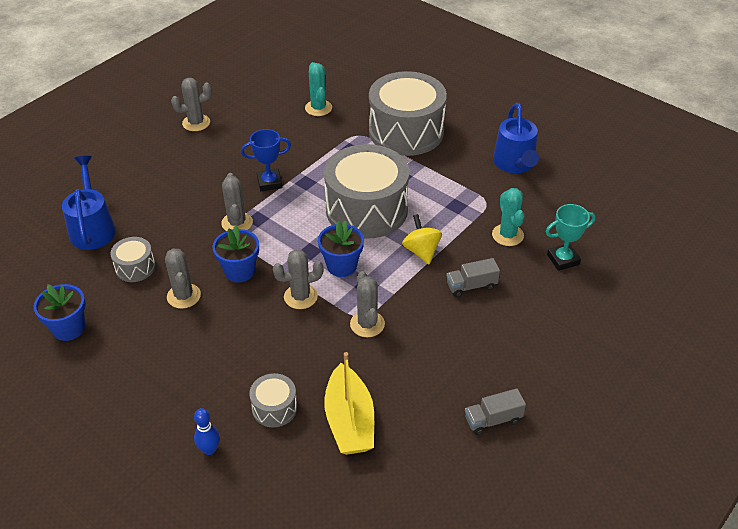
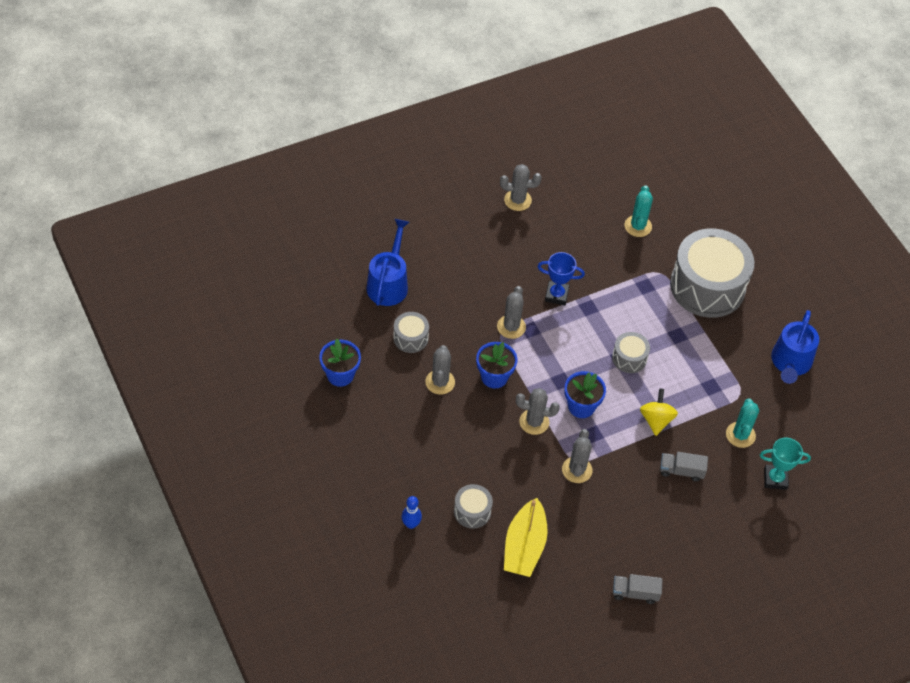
camera: 20 degrees right, 10 degrees up
(366, 209) = (629, 358): grey drum -> grey drum, size x0.45

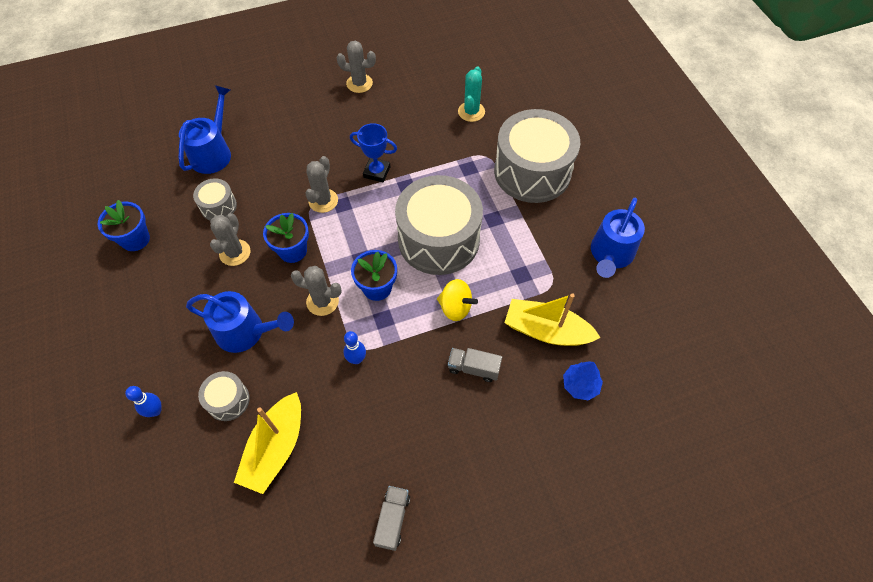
camera: 10 degrees right, 5 degrees up
(471, 453) = (245, 332): none -> blue watering can
(577, 470) = (356, 359): grey cactus -> blue bowling pin
(629, 358) = (438, 239): grey drum -> grey drum, size x2.22
(635, 593) = (392, 520): grey truck -> grey truck turned 90 degrees clockwise
(656, 420) = (455, 308): yellow spinning top -> yellow spinning top turned 105 degrees clockwise
(740, 435) = (546, 330): turquoise cactus -> yellow boat
(775, 479) = (580, 385): turquoise trophy -> blue tree

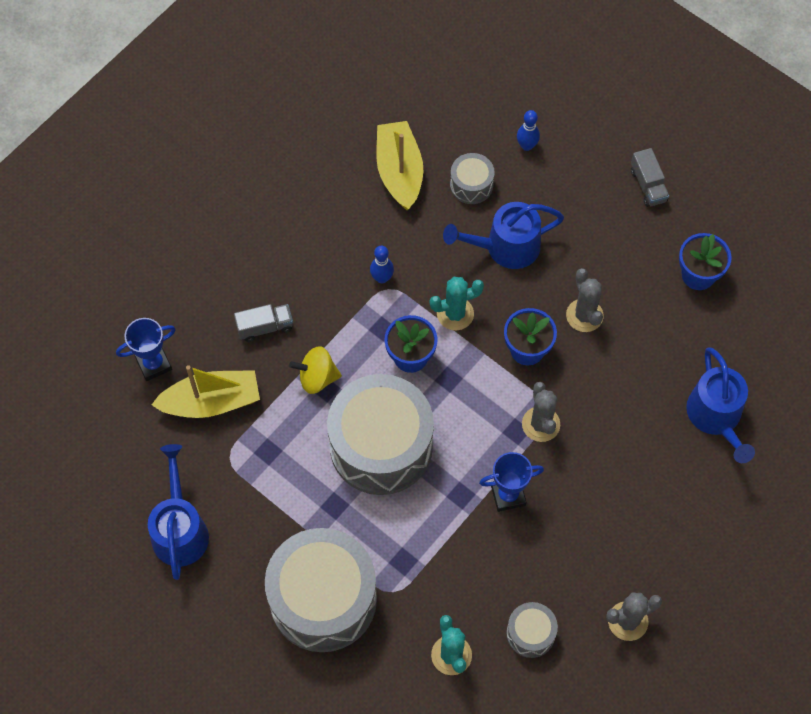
camera: 150 degrees right, 5 degrees up
(218, 206) = (648, 356): grey drum -> grey drum (530, 633)
(322, 301) = (455, 314): grey cactus -> turquoise cactus
(392, 520) = (264, 172): grey truck -> grey truck (648, 185)
(580, 385) = (154, 364): blue tree -> blue trophy

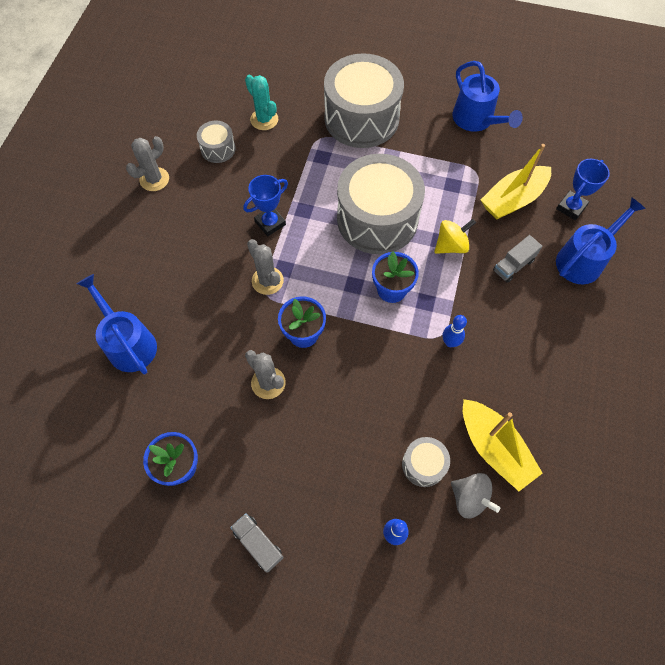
camera: 155 degrees right, 0 degrees up
(446, 144) = (469, 498): none -> grey spinning top
(455, 314) = (375, 338): turquoise cactus -> none
(506, 247) = (362, 416): blue watering can -> blue watering can (583, 260)

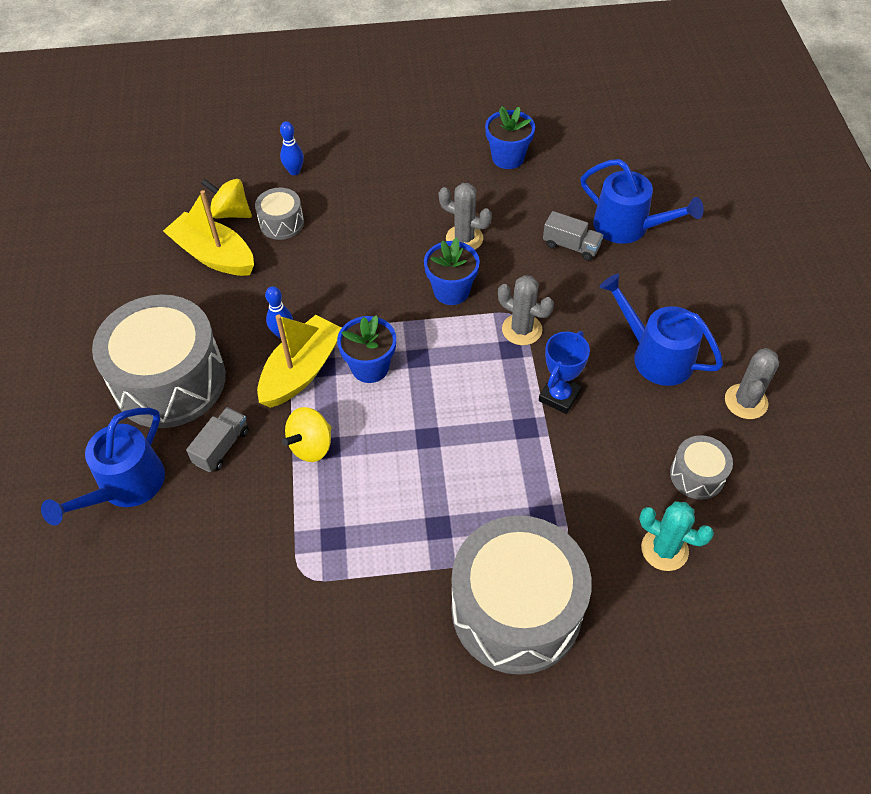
camera: 160 degrees right, 10 degrees down
(258, 543) = (409, 134): grey truck -> grey truck (571, 246)
(377, 219) = (422, 449): grey drum -> grey drum (170, 381)
(469, 498) = (231, 213): grey spinning top -> yellow spinning top
(476, 120) = (325, 678): blue watering can -> blue watering can (656, 356)
(513, 199) = (237, 545): yellow boat -> yellow boat (302, 371)
(571, 207) = (147, 562): blue trophy -> none

